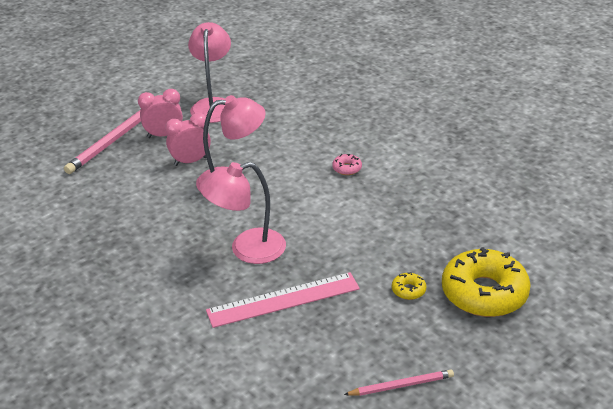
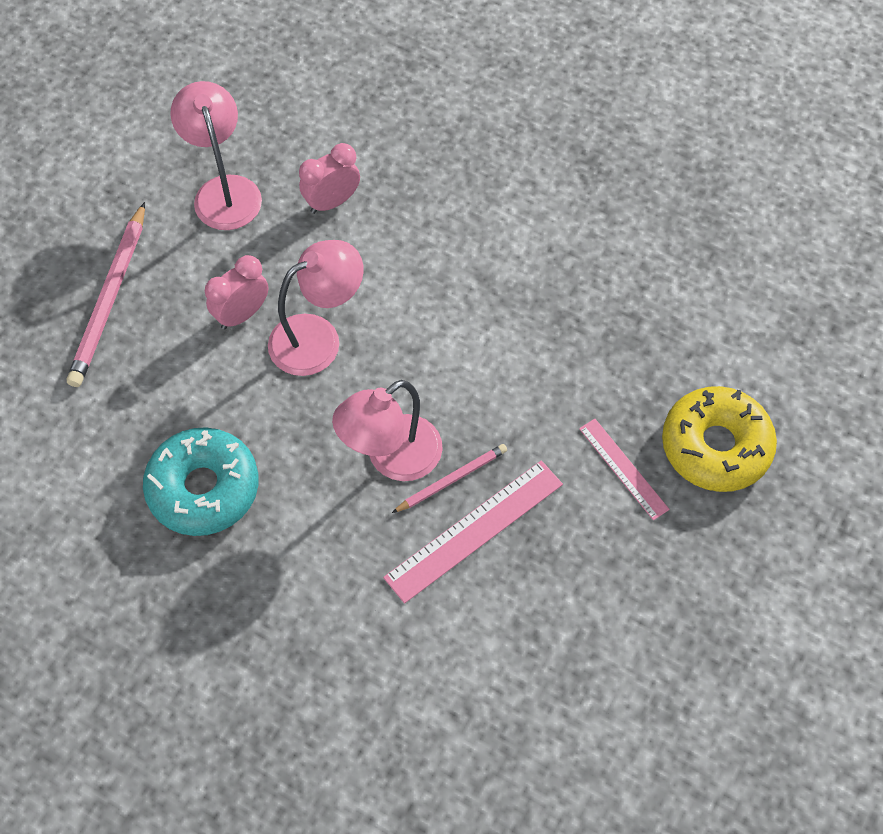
camera: 20 degrees left, 25 degrees up
(115, 238) = (203, 488): none -> turquoise donut
(164, 135) = (178, 271): pink clock -> pink clock (332, 202)
(347, 168) = (465, 271): pink donut -> none
(401, 385) = (667, 622): pink pencil -> pink pencil (451, 479)
(408, 290) = (623, 468): yellow donut -> pink ruler

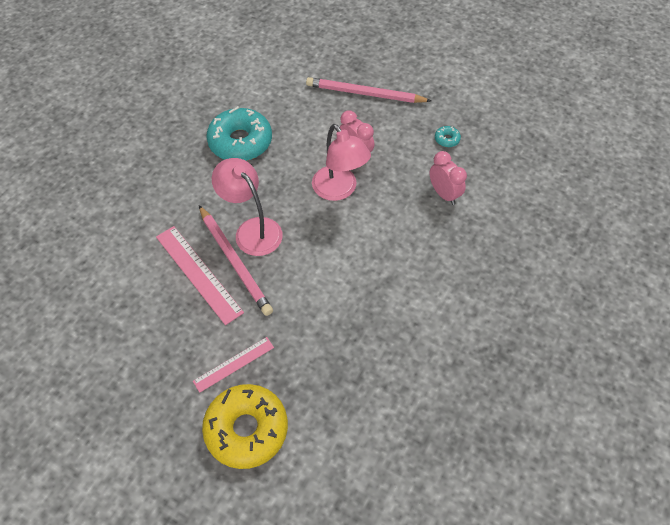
camera: 90 degrees right, 5 degrees down
(224, 191) = (447, 139): pink lamp -> turquoise donut
(451, 479) = (235, 261): pink pencil -> pink pencil, size x1.74

